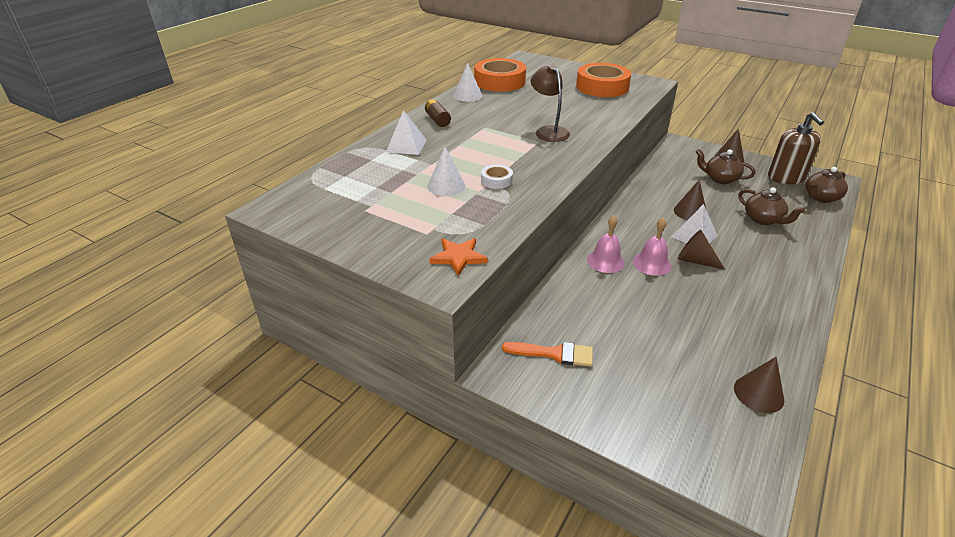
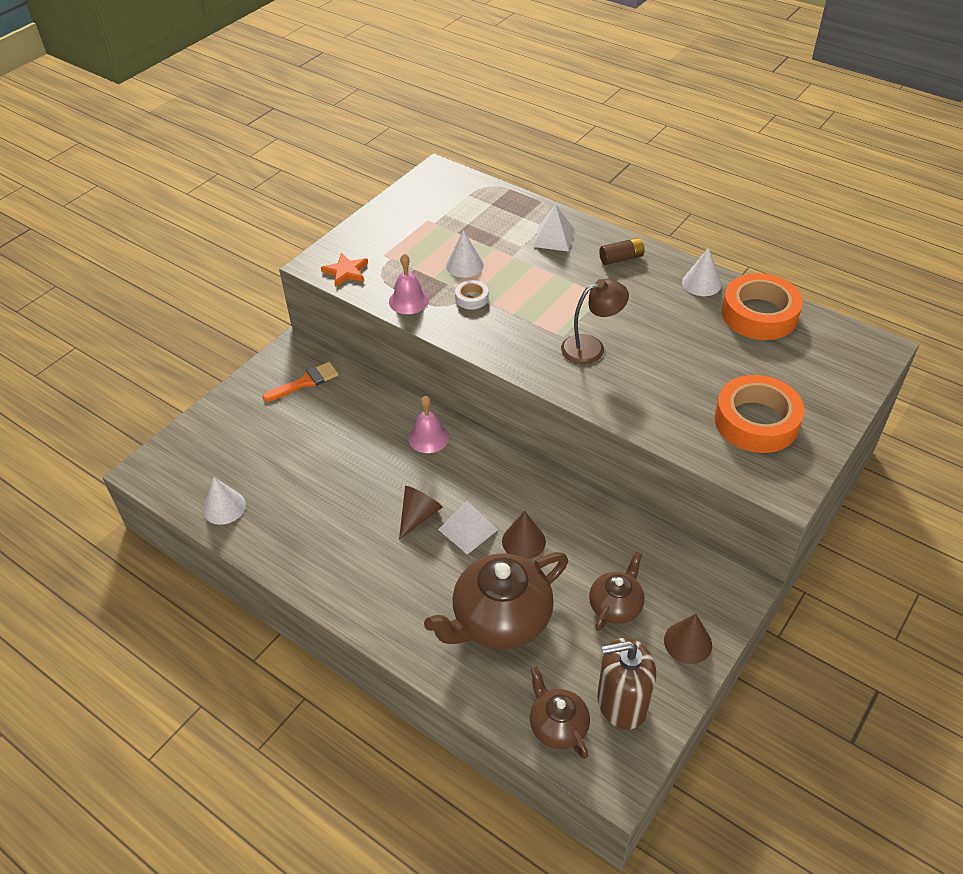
camera: 95 degrees right, 10 degrees up
(554, 354) = (305, 382): orange brush -> orange brush turned 135 degrees counterclockwise
(652, 263) = (418, 476): pink bell -> pink bell (408, 301)
(758, 393) = (224, 507): brown cone -> white cone
(763, 219) = (500, 620): brown teapot -> brown teapot, size x1.80

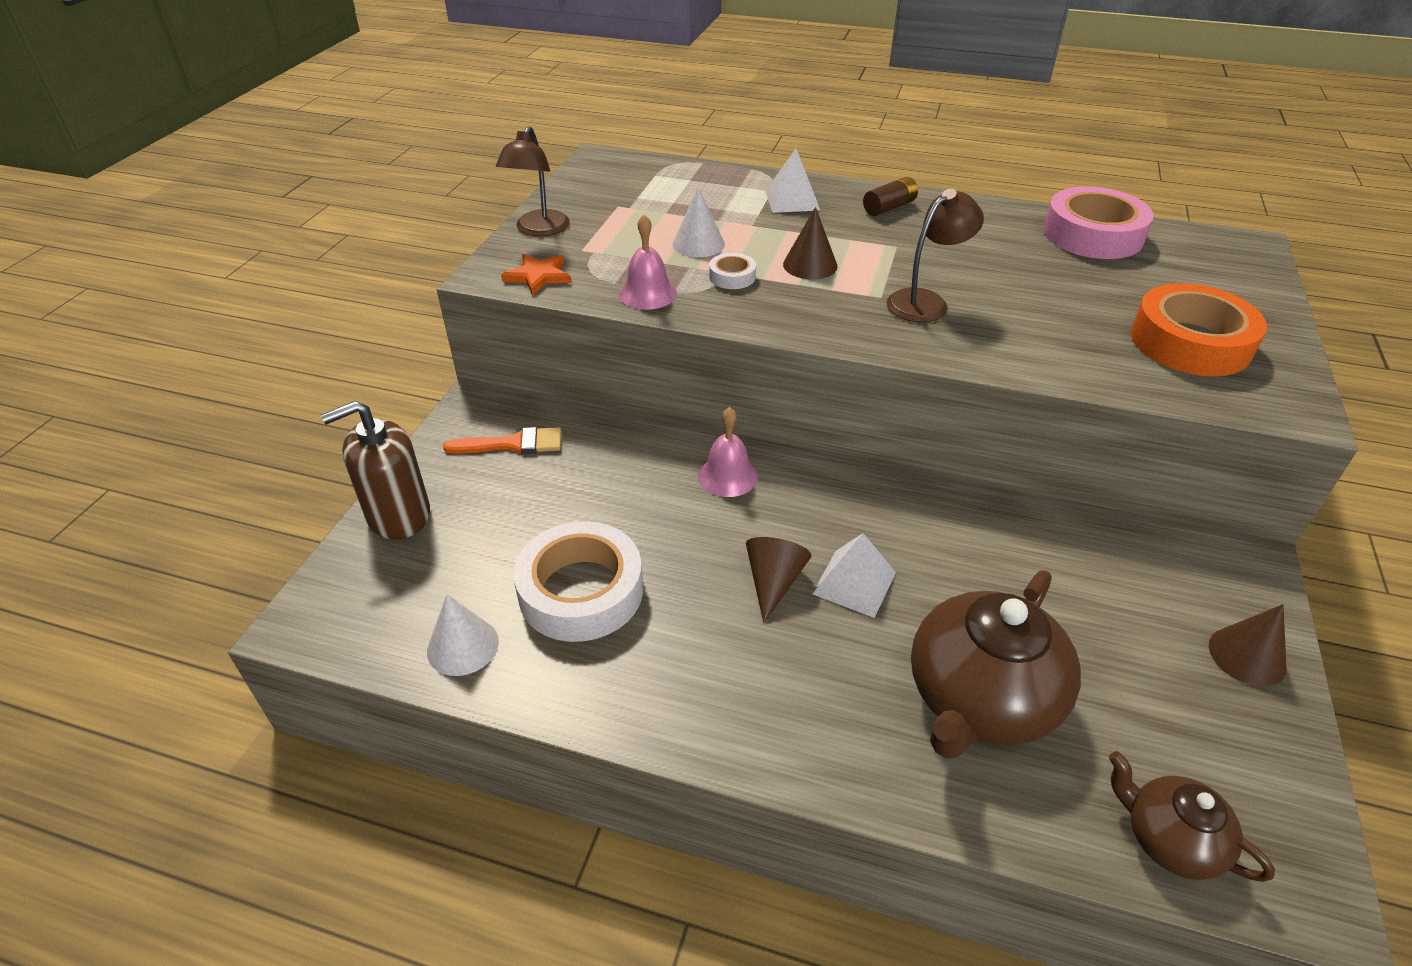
camera: 20 degrees left, 5 degrees down
(303, 491) = (581, 591): none -> white tape
(305, 382) = (512, 444): orange brush -> orange brush turned 45 degrees clockwise
(364, 231) = (539, 230): none -> brown lamp
(523, 541) = (940, 579): brown cone -> brown cone (810, 265)
(616, 606) = (1120, 633): brown teapot -> none
(622, 702) = (1229, 770): brown soap dispenser -> brown soap dispenser (398, 515)
(701, 283) = (1001, 216): white cone -> none
(759, 314) = (1092, 235): orange tape -> pink tape

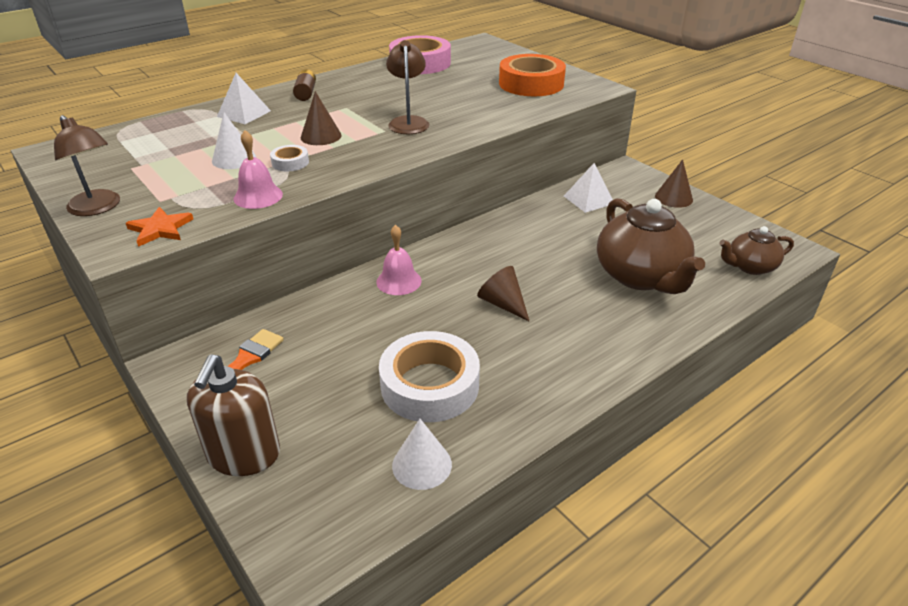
camera: 55 degrees left, 5 degrees down
(854, 583) = (531, 277): white pyramid -> white pyramid (588, 199)

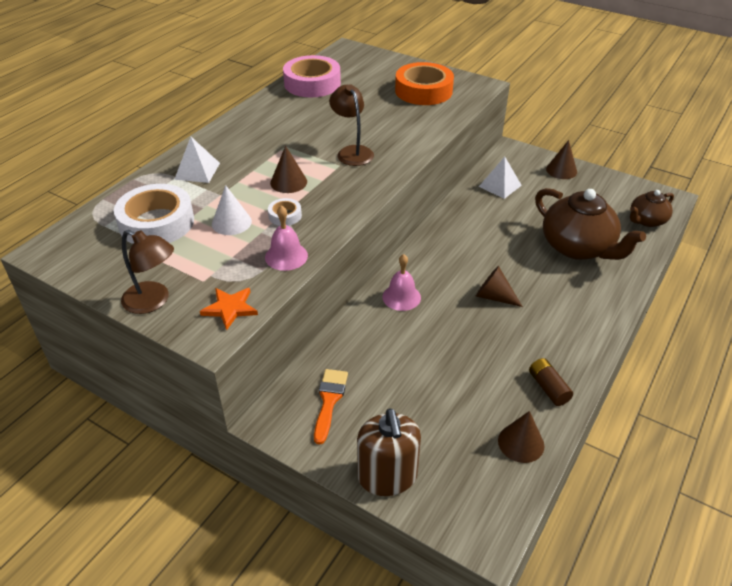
camera: 20 degrees left, 5 degrees up
(306, 93) = (235, 137): brown battery -> brown battery (548, 388)
(422, 464) = (521, 443): white cone -> brown cone
(429, 385) = (485, 379): white tape -> white tape (156, 223)

